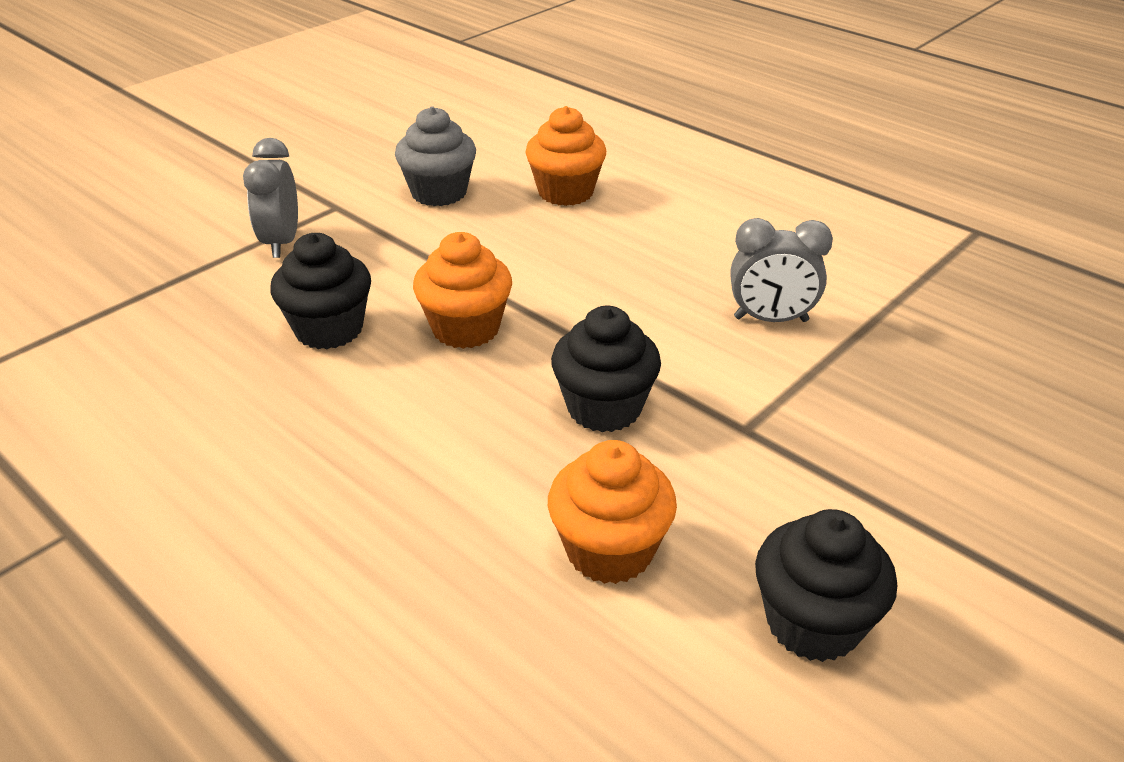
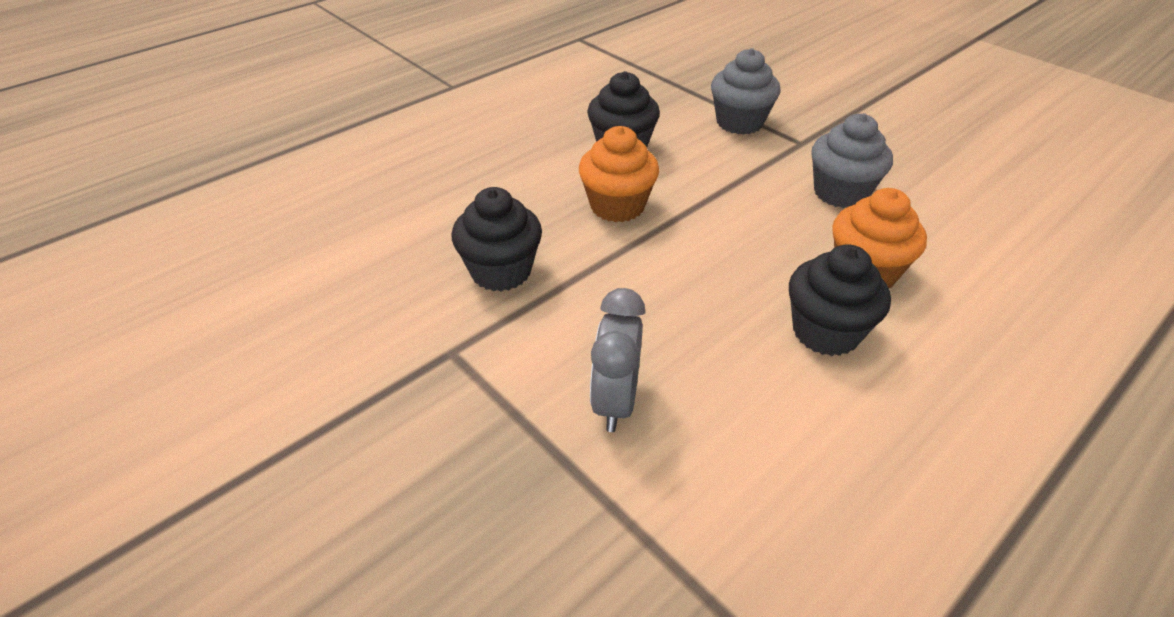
camera: 95 degrees right, 5 degrees up
(281, 242) = (739, 122): grey clock -> grey cupcake
(609, 551) = (352, 262): orange cupcake -> none
(813, 623) = (237, 352): black cupcake -> black cupcake (825, 332)

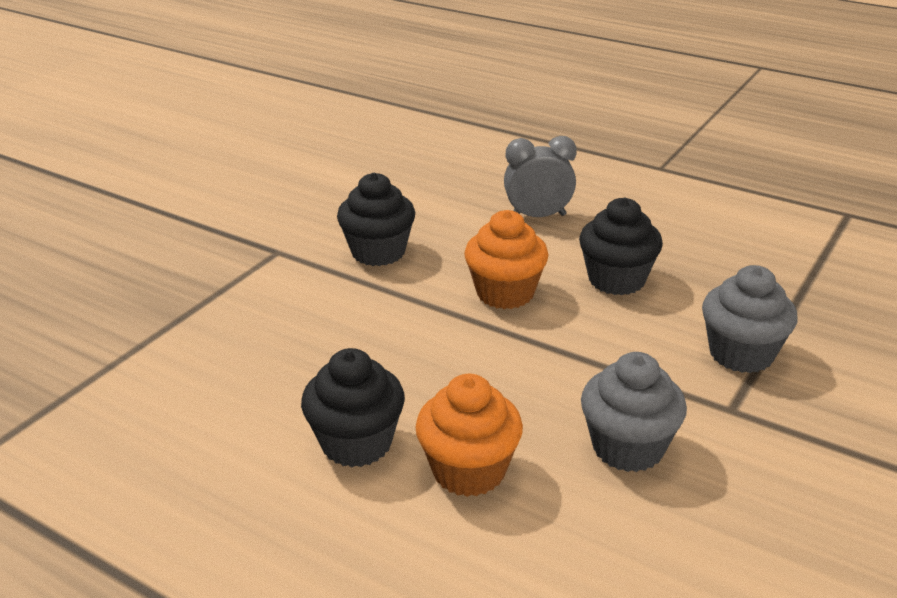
camera: 75 degrees right, 10 degrees down
(615, 402) = (239, 331): grey clock -> grey clock (538, 216)

